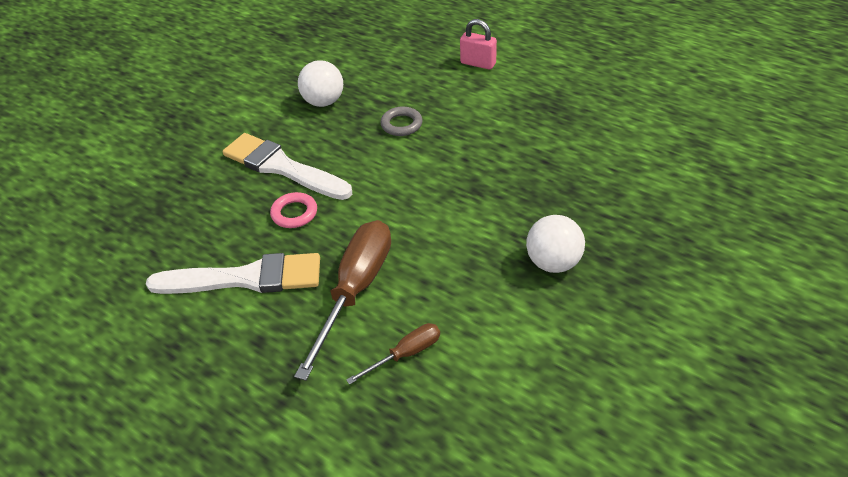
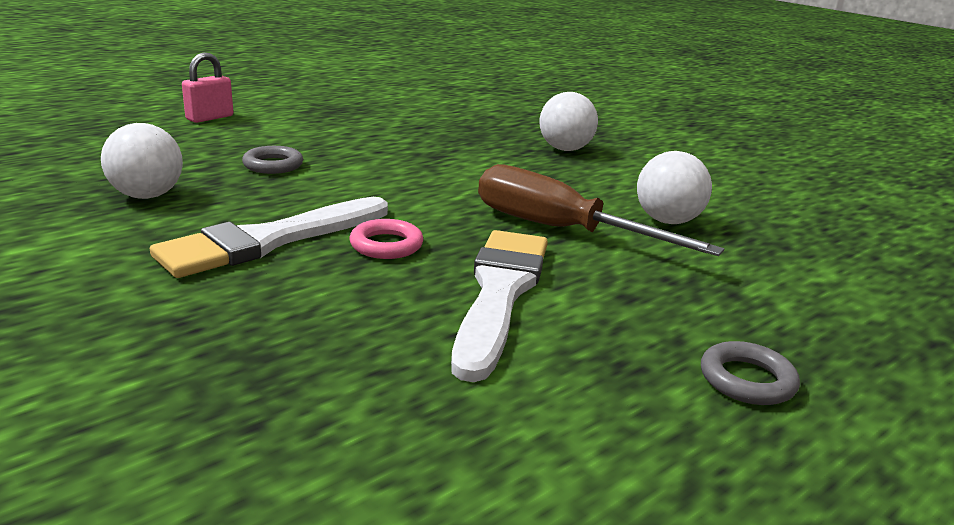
camera: 80 degrees left, 20 degrees down
(166, 409) = (747, 380): none -> grey ring
(406, 354) = (667, 221): brown screwdriver -> white ball

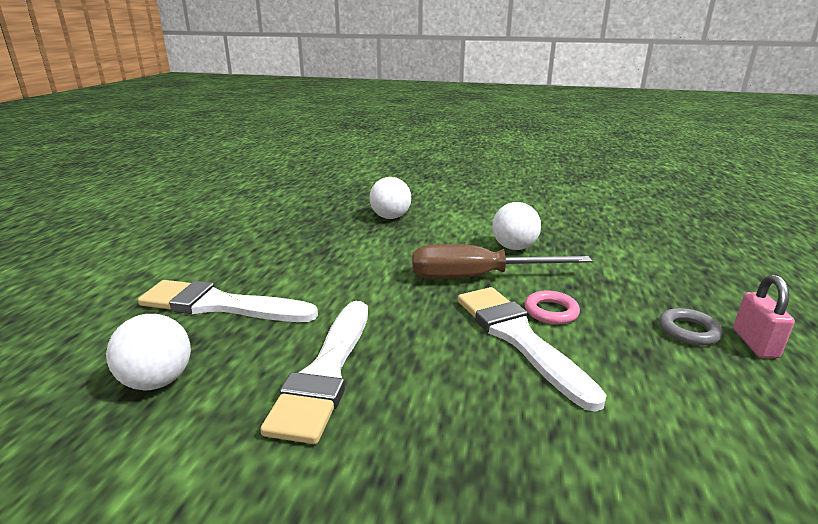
camera: 35 degrees left, 0 degrees up
(210, 118) = (90, 281): pink padlock -> pink padlock (754, 343)
(273, 165) = (220, 305): grey ring -> white brush
(386, 245) = (405, 336): pink ring -> pink ring (551, 311)

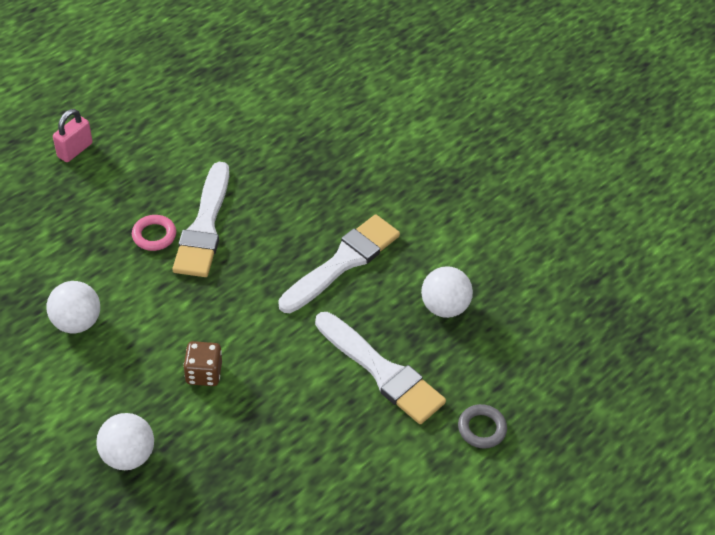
camera: 150 degrees left, 25 degrees up
(385, 256) = (204, 373): none -> brown dice
(477, 277) = (159, 299): brown screwdriver -> none
(688, 331) = (95, 176): grey ring -> grey ring (481, 428)

